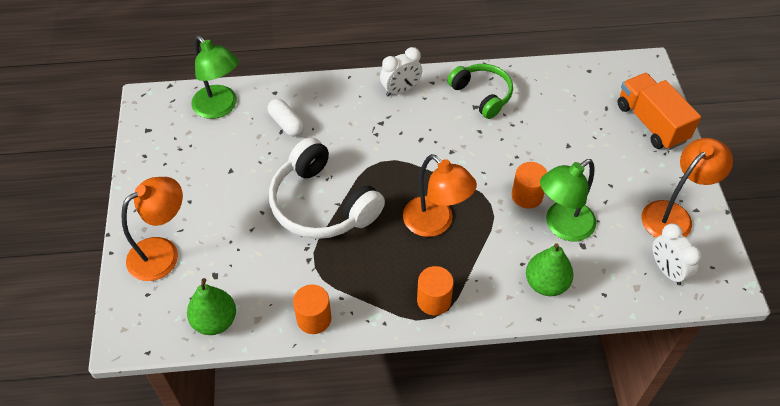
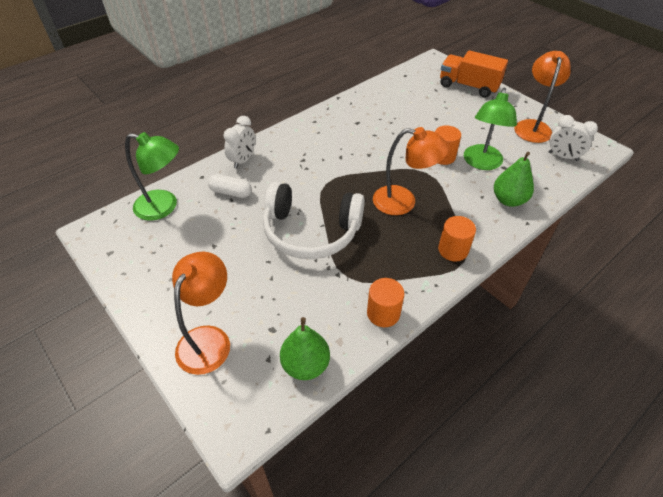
camera: 35 degrees left, 5 degrees down
(401, 90) = (297, 134): white clock -> white clock (243, 160)
(482, 95) = (354, 114): green headphones -> none

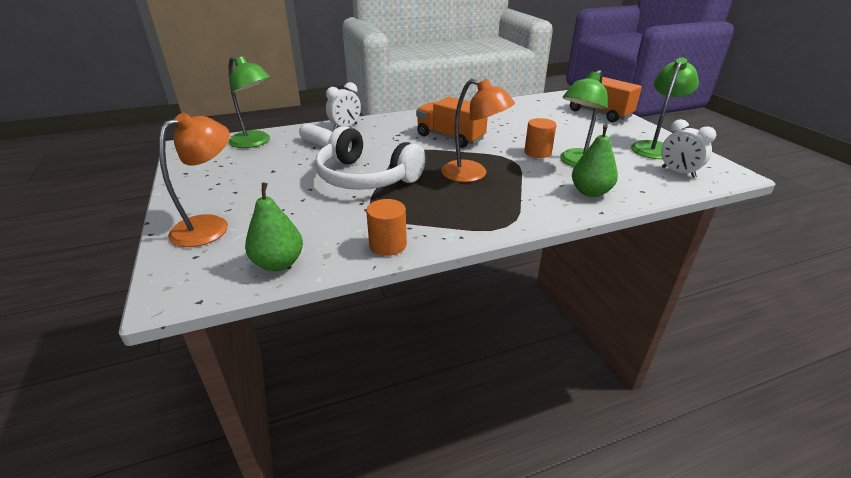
camera: 20 degrees right, 15 degrees down
(355, 153) = (450, 137): none -> orange truck
(453, 250) = (499, 215): orange cylinder -> none
(532, 126) = (654, 147): orange lamp -> green lamp

